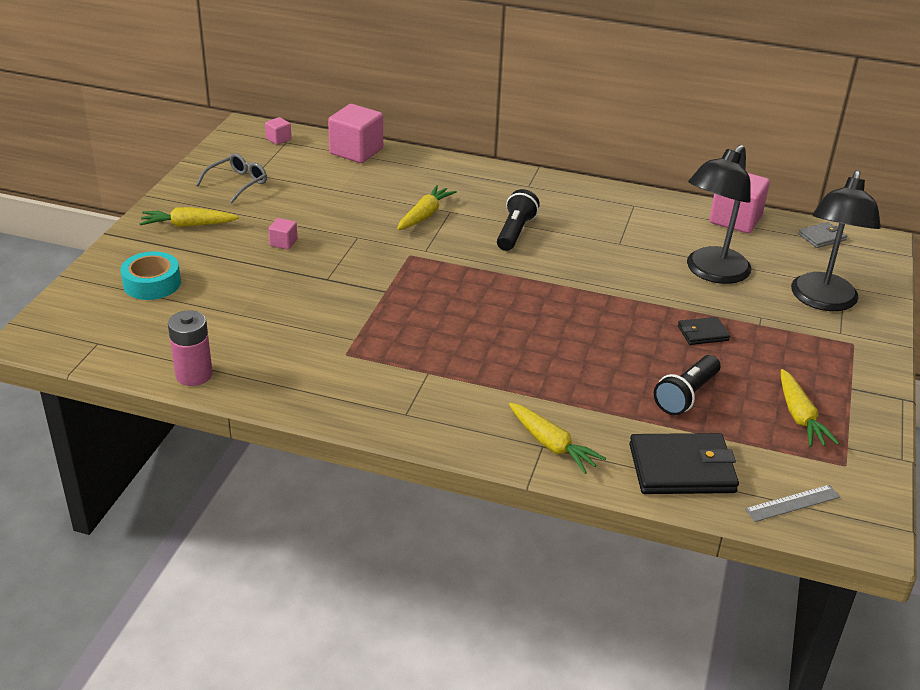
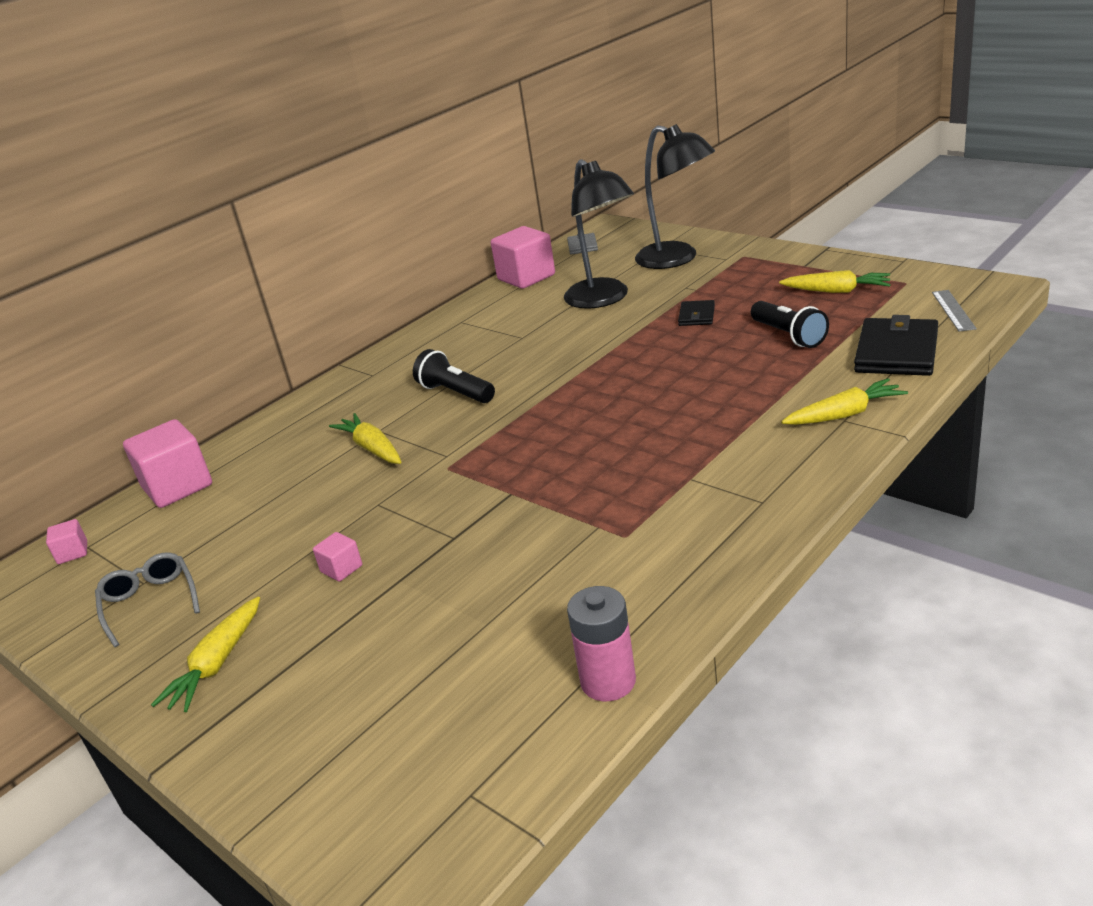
camera: 60 degrees left, 5 degrees down
(152, 283) = (346, 716): turquoise tape -> none

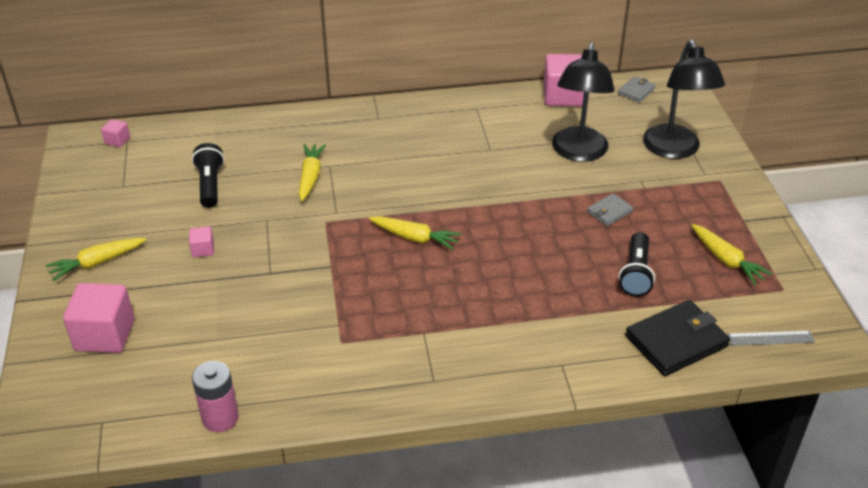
camera: 35 degrees right, 10 degrees up
(150, 602) = (113, 201): grey glasses -> none
(177, 486) = (201, 130): pink cube -> pink cube (105, 335)
(455, 393) = (399, 167): black flashlight -> black flashlight (210, 185)
(696, 316) = (609, 212): black wallet -> grey wallet
(844, 414) = (568, 361): yellow carrot -> yellow carrot (415, 238)
(953, 310) = (770, 338): grey ruler -> grey ruler turned 45 degrees clockwise

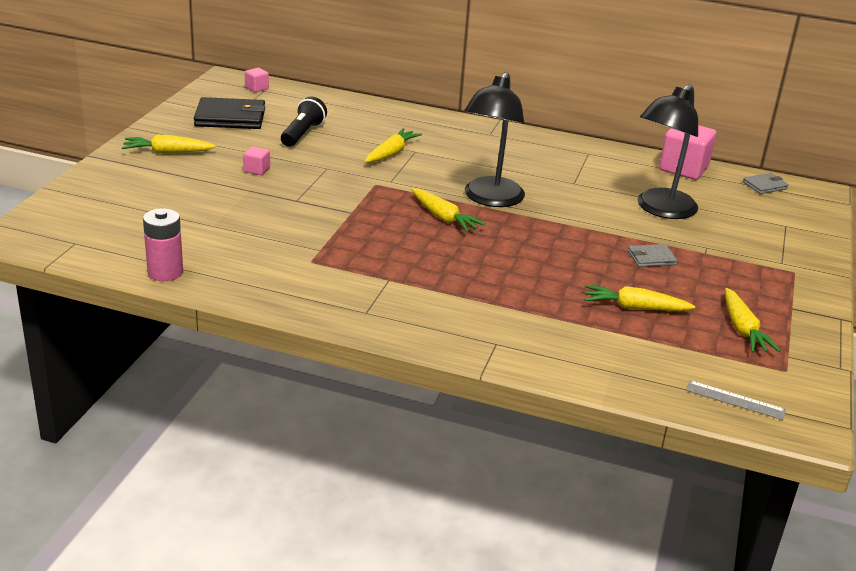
camera: 25 degrees right, 10 degrees down
(105, 335) = (130, 194): pink cube -> none
(635, 274) = (634, 308): black flashlight -> yellow carrot
(674, 150) = (765, 236): black lamp -> black lamp (490, 199)
(676, 341) = (629, 367): black wallet -> black wallet (230, 117)

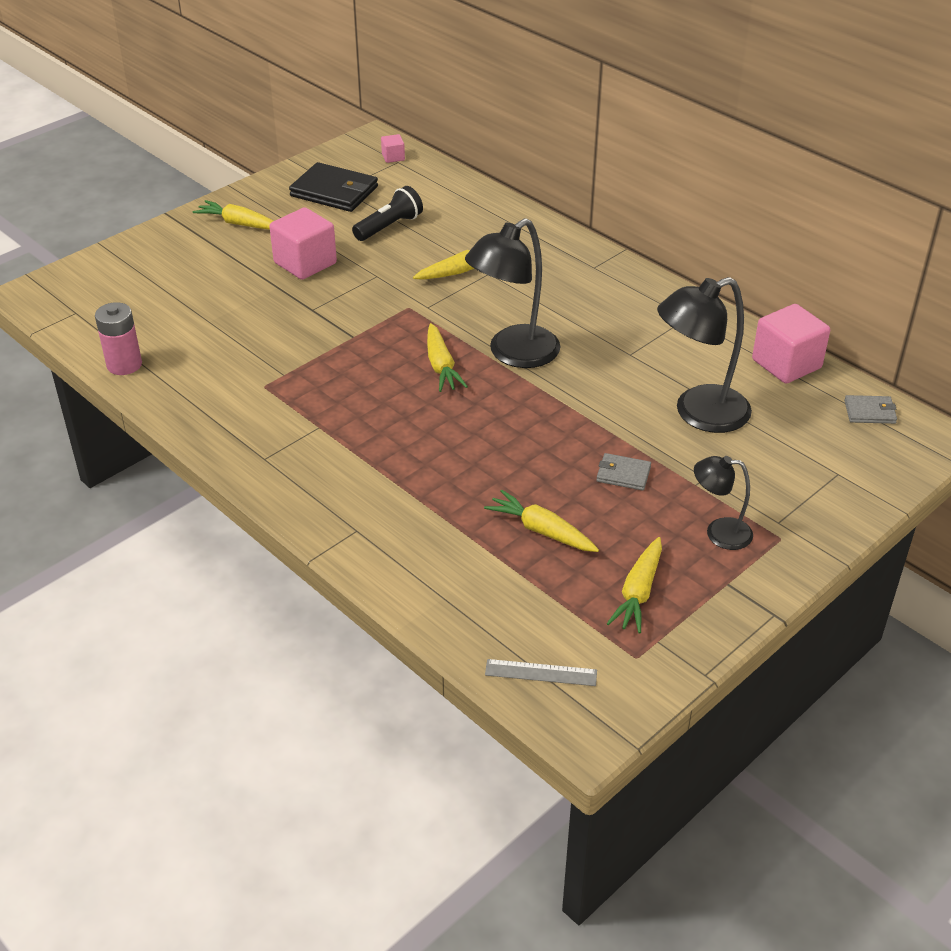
camera: 30 degrees right, 10 degrees up
(257, 170) = (305, 263): pink cube -> pink cube, size x2.12
(735, 400) = (541, 672): grey ruler -> grey ruler turned 45 degrees counterclockwise
(753, 278) = (719, 533): none -> black lamp

